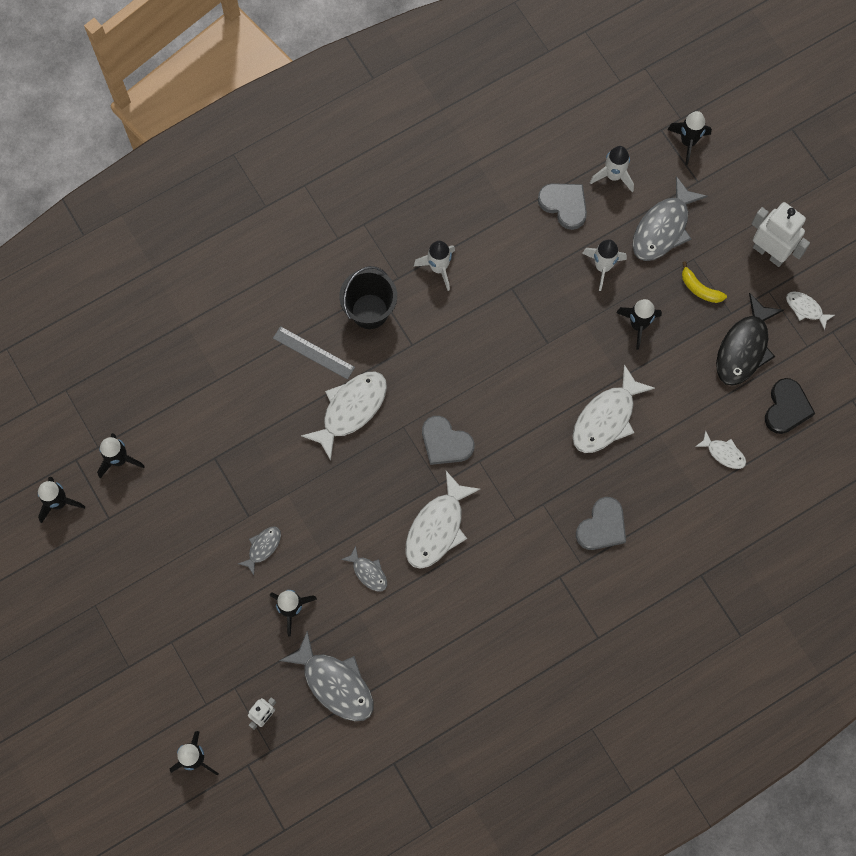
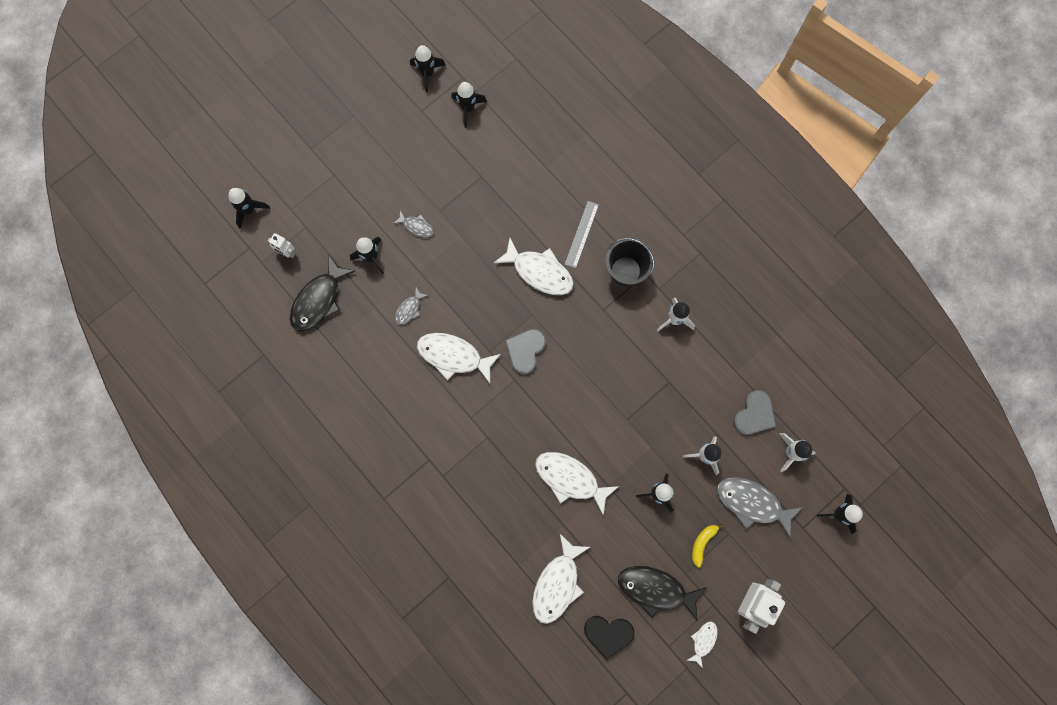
camera: 80 degrees right, 5 degrees up
(335, 683) = (319, 300): grey fish -> black fish
(602, 526) = (476, 489): grey heart -> none
(723, 453) = (557, 583): white fish -> white fish, size x1.94

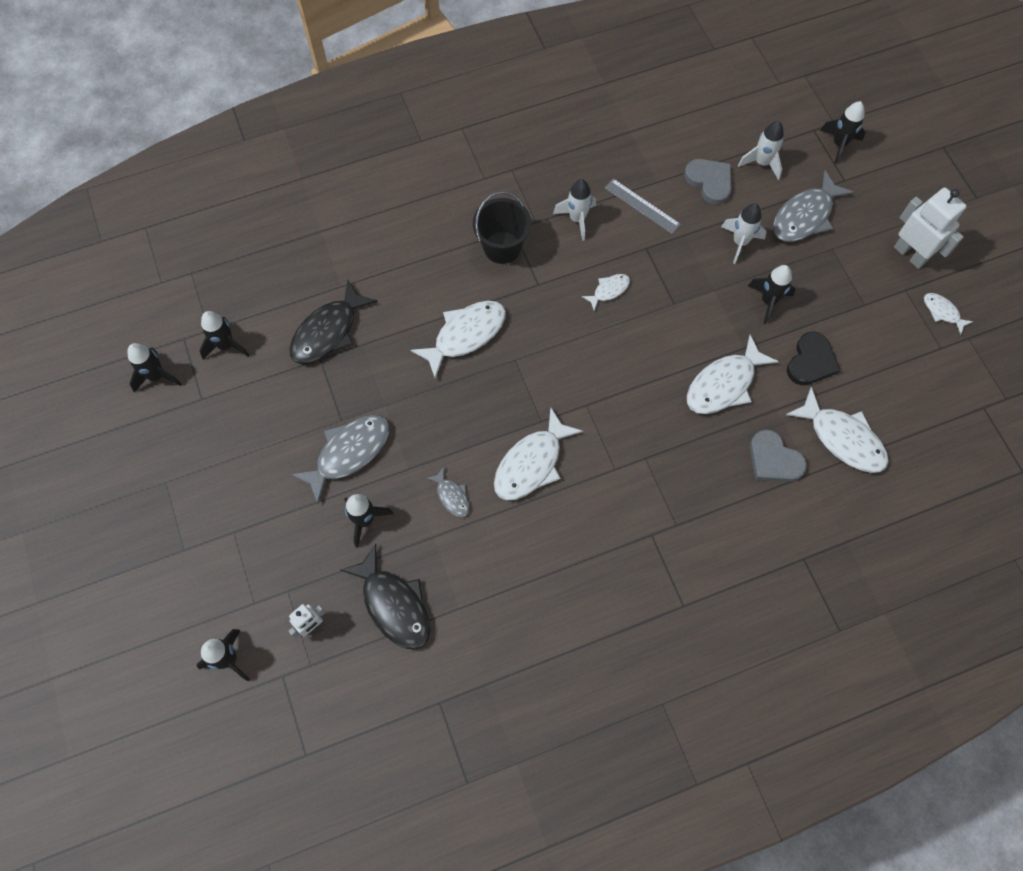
camera: 70 degrees left, 10 degrees down
(416, 226) = (349, 453): grey fish -> grey fish, size x1.94
(525, 350) = (555, 381): grey heart -> grey heart (774, 460)
(581, 234) = (439, 276): grey ruler -> grey ruler (642, 206)
(608, 634) = (913, 404): black heart -> black heart (811, 361)
(619, 365) = (609, 290): none -> white fish
(656, 589) = (875, 339): black fish -> black fish (328, 331)
(702, 543) = (835, 277): yellow banana -> none

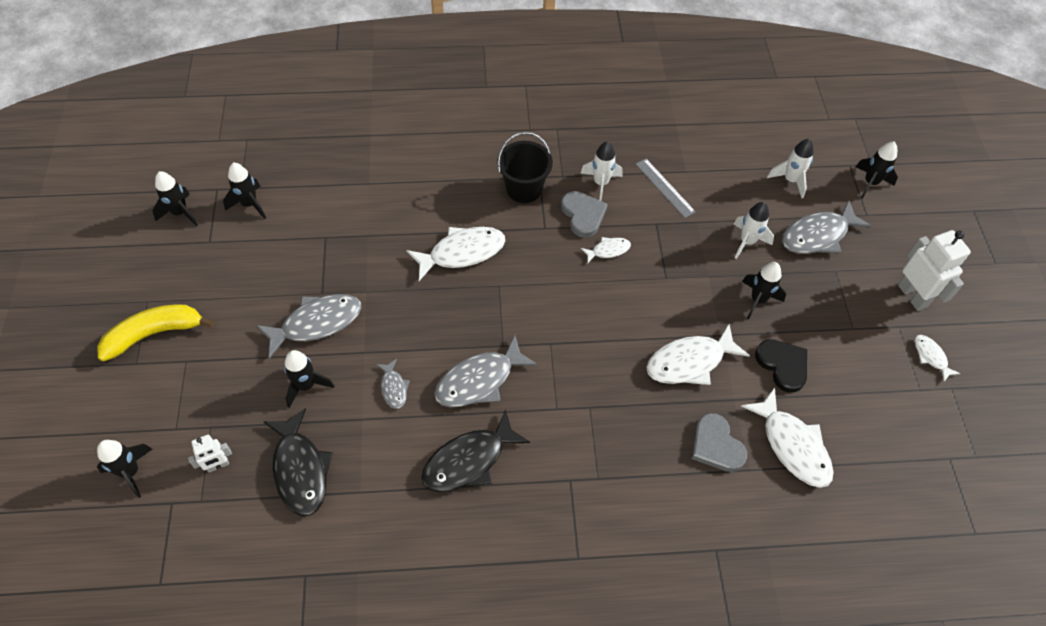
camera: 15 degrees right, 10 degrees down
(189, 513) = (154, 334): none -> yellow banana
(328, 331) = (342, 217): black fish -> black fish (469, 460)
(532, 463) = (479, 380): white fish -> grey fish
(710, 181) = (735, 183): grey heart -> grey heart (583, 215)
(811, 361) = (782, 365): black heart -> black heart turned 75 degrees counterclockwise

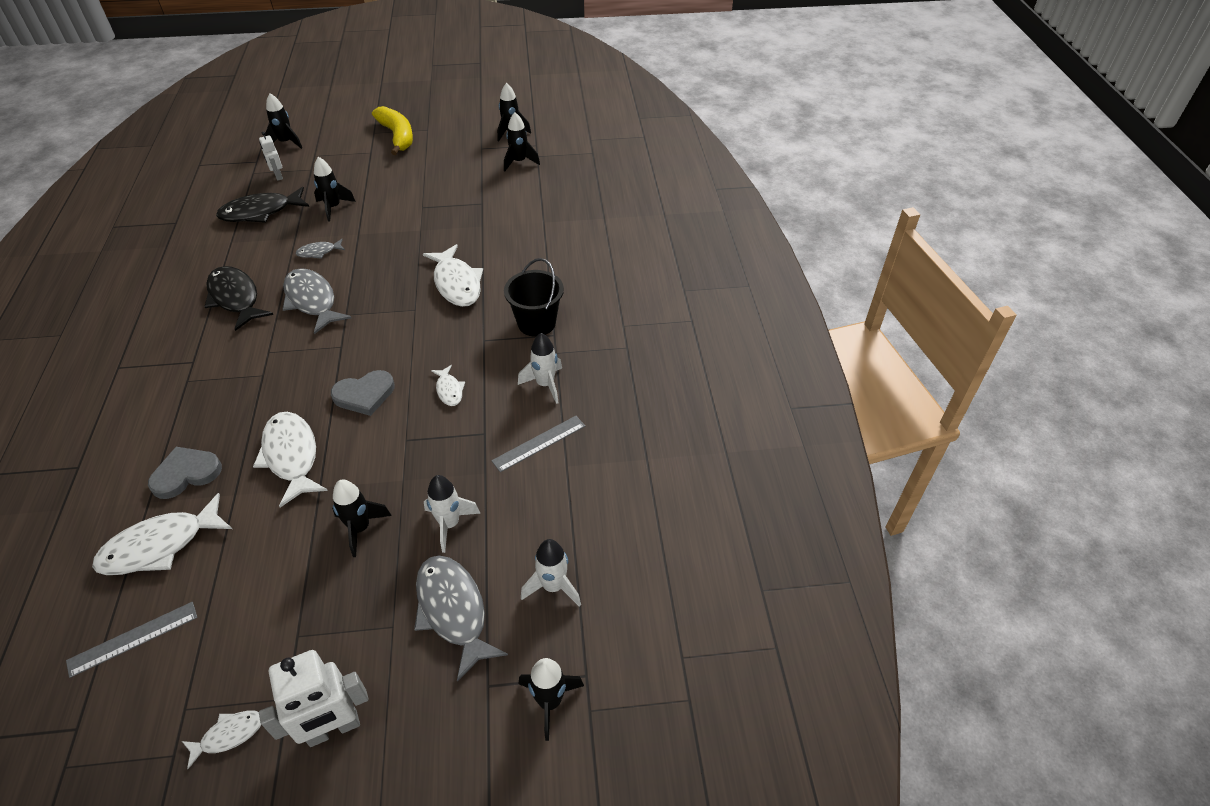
camera: 90 degrees right, 10 degrees down
(316, 323) = (392, 207): grey fish -> none
(583, 215) = (499, 369): grey heart -> grey heart (364, 395)
(782, 365) = (264, 546): black heart -> none
(876, 441) = (133, 638): none -> grey ruler

